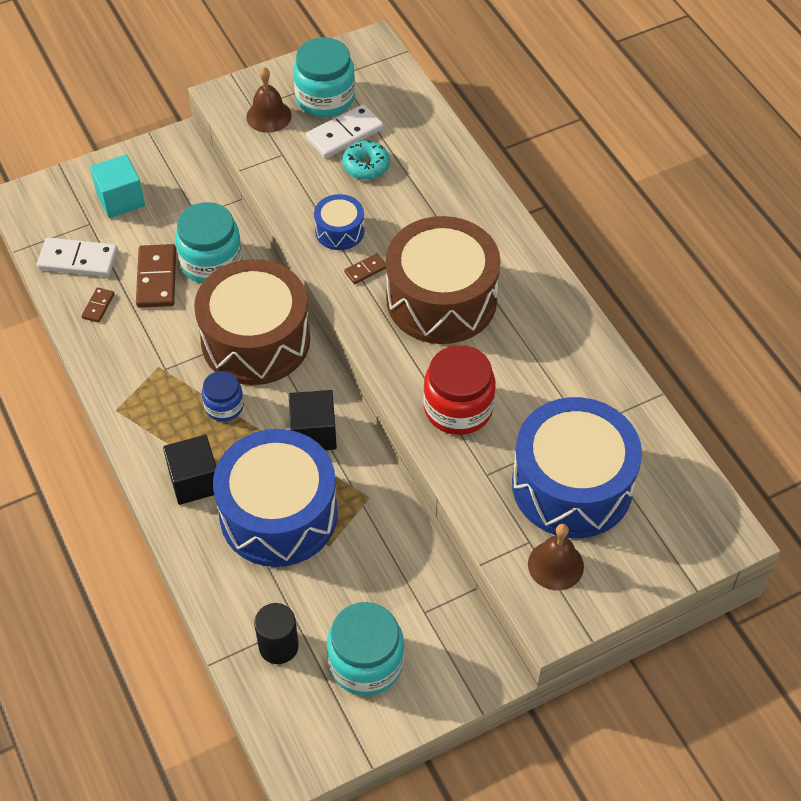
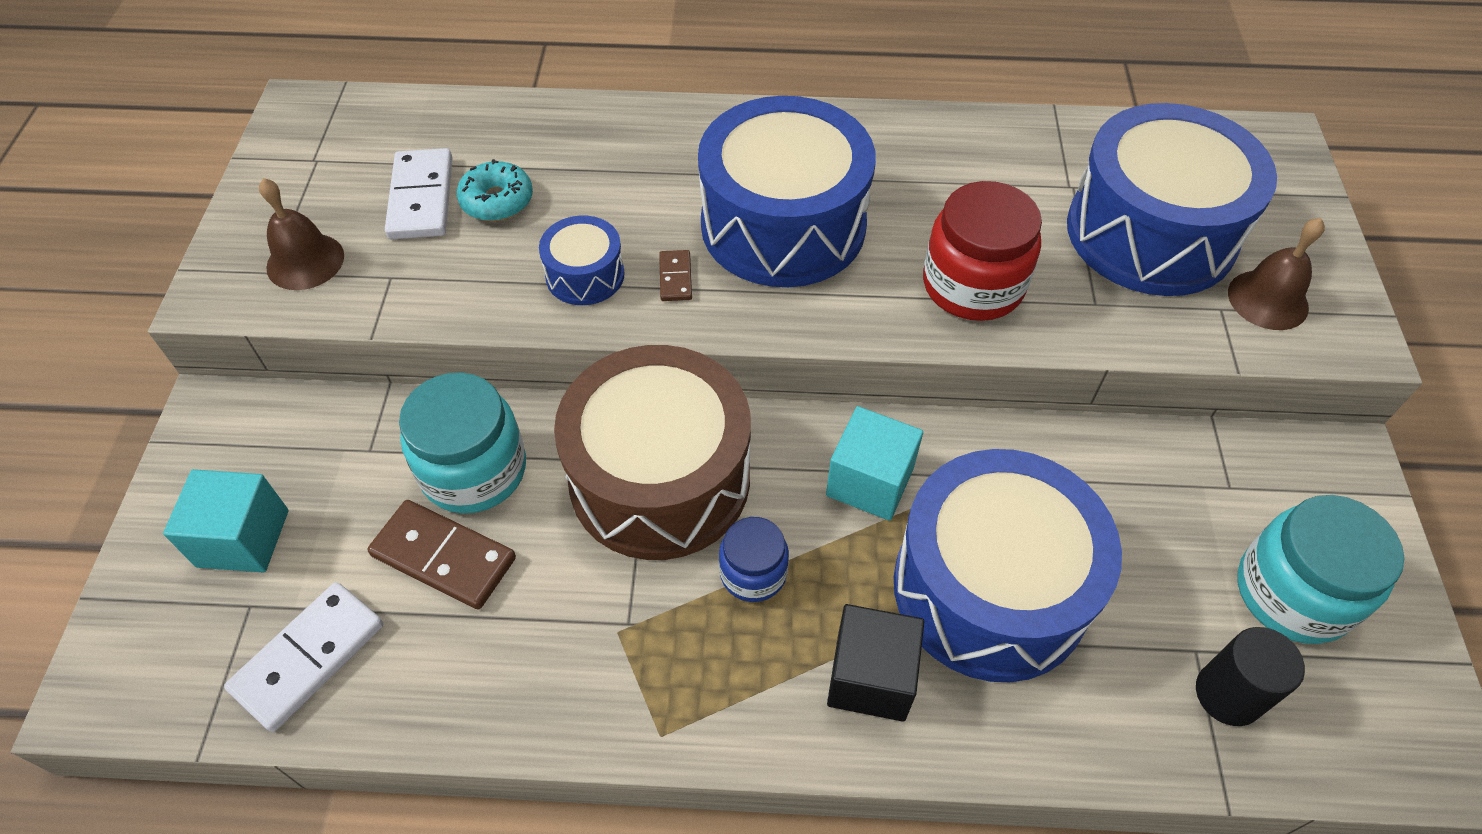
camera: 60 degrees left, 0 degrees up
(98, 306) = (430, 668): brown domino -> none
(313, 433) = (870, 481): black cube -> turquoise cube
(325, 98) = (338, 190): turquoise jar -> none
(441, 299) = (783, 225): brown drum -> blue drum

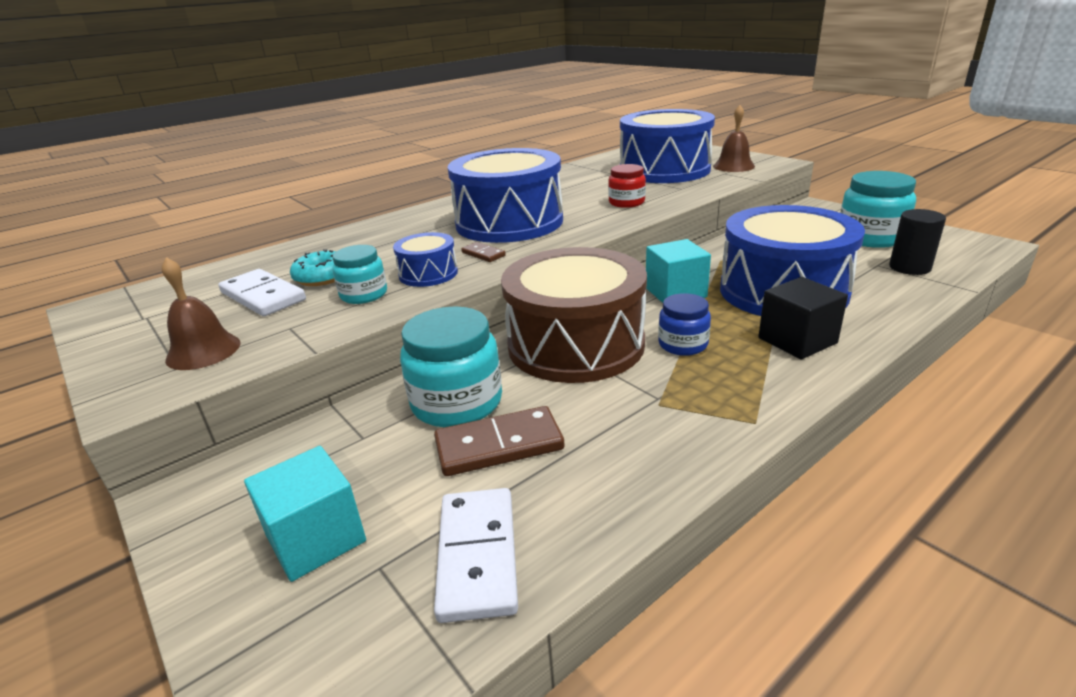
camera: 40 degrees left, 25 degrees down
(495, 268) = (364, 294): none -> turquoise jar
(973, 285) = (626, 202): red jar -> red jar, size x0.59

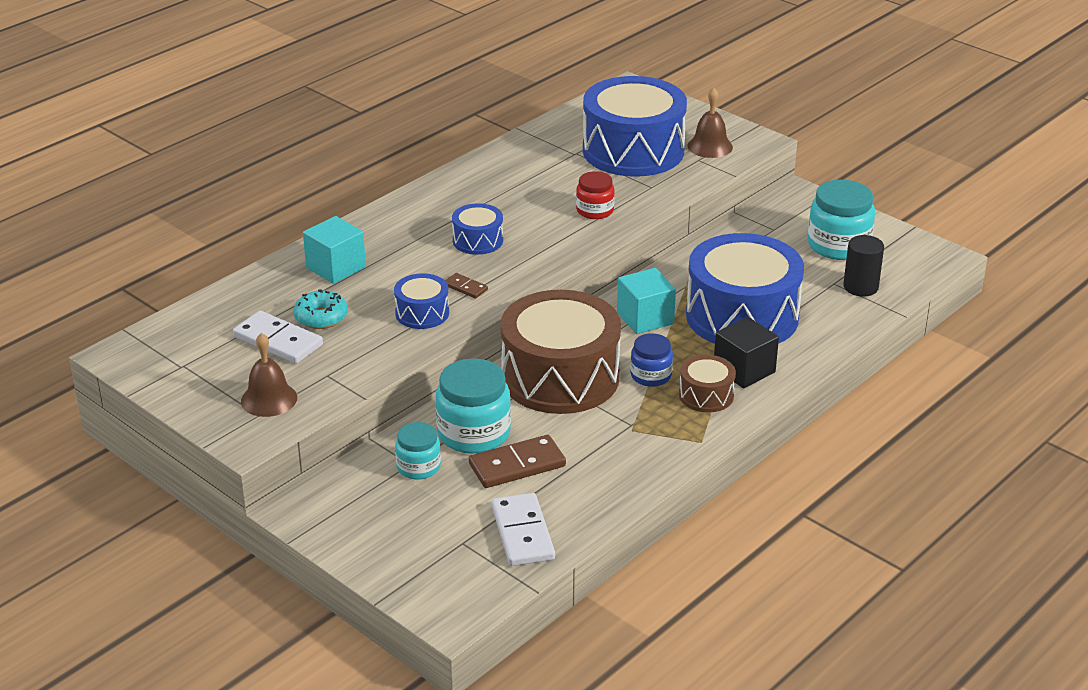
camera: 10 degrees left, 5 degrees up
(316, 538) = (412, 529): turquoise cube -> turquoise cube (336, 267)
(364, 294) = (373, 338): turquoise jar -> turquoise jar (418, 467)
(509, 222) = (478, 240): blue drum -> blue drum, size x0.46
(754, 366) = (706, 395): none -> brown drum

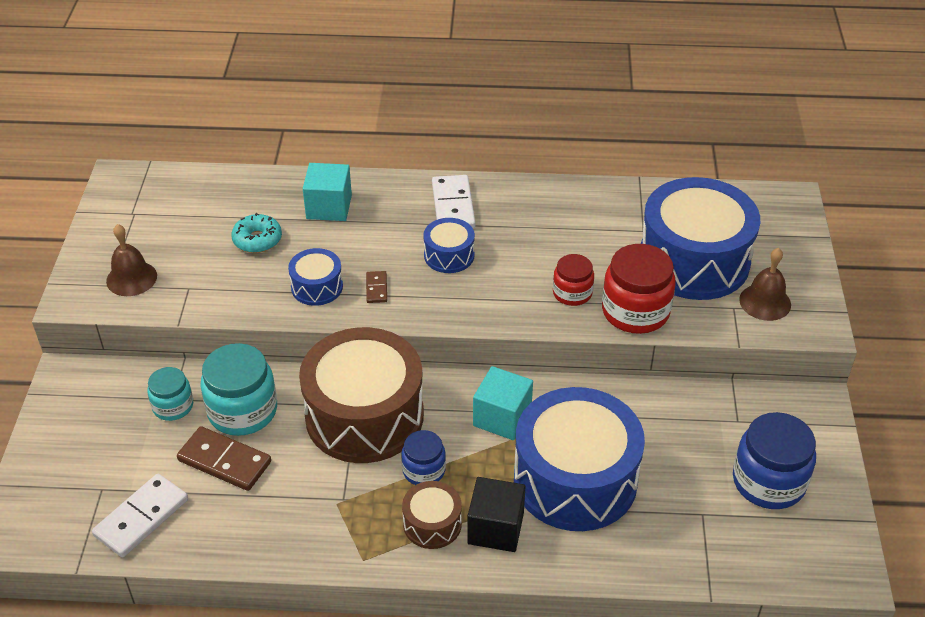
camera: 50 degrees right, 10 degrees up
(278, 341) = (207, 238): white domino -> white domino (453, 206)
(649, 196) = (635, 311): none -> red jar
(838, 245) = (768, 481): turquoise jar -> blue jar
(860, 287) = (719, 538): black cylinder -> none

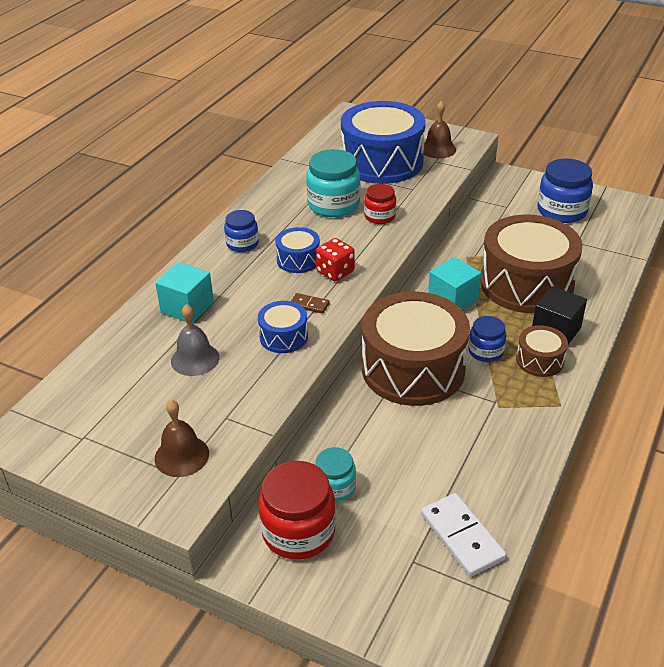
camera: 65 degrees left, 5 degrees down
(224, 461) = (421, 465): brown domino -> none
(242, 411) = (367, 440): turquoise jar -> turquoise jar (333, 205)
(257, 240) = (195, 359): turquoise donut -> grey bell
(443, 290) = (335, 272): none -> red dice
(453, 206) = (242, 244): white domino -> blue jar
(575, 479) = (526, 284): blue drum -> brown drum
(635, 311) = (415, 197): red jar -> red jar (298, 531)

